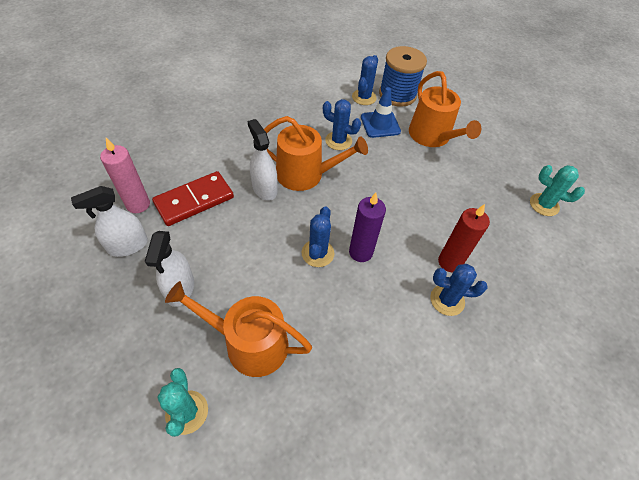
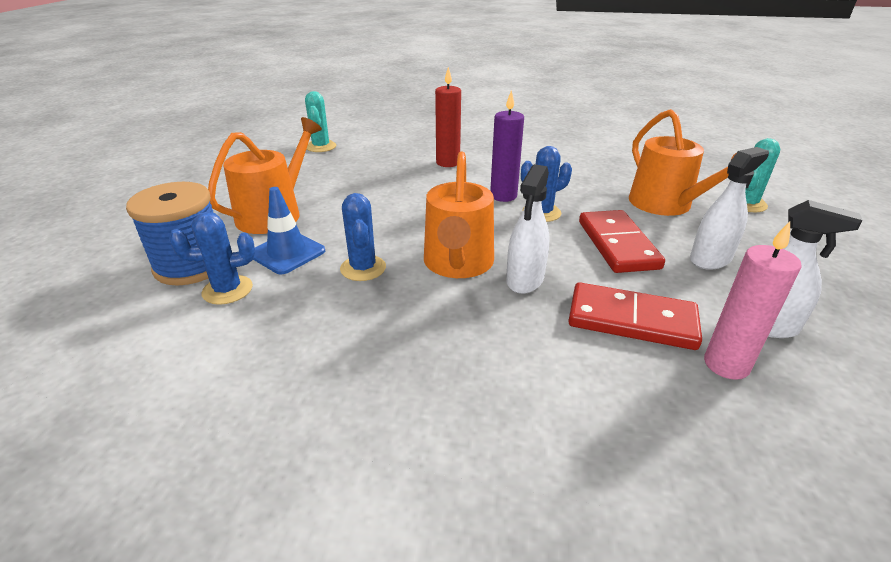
camera: 125 degrees left, 20 degrees down
(244, 257) = (618, 244): none -> red domino
(305, 174) = (458, 264): orange watering can -> orange watering can turned 150 degrees counterclockwise
(447, 300) = (485, 155): blue cactus -> none

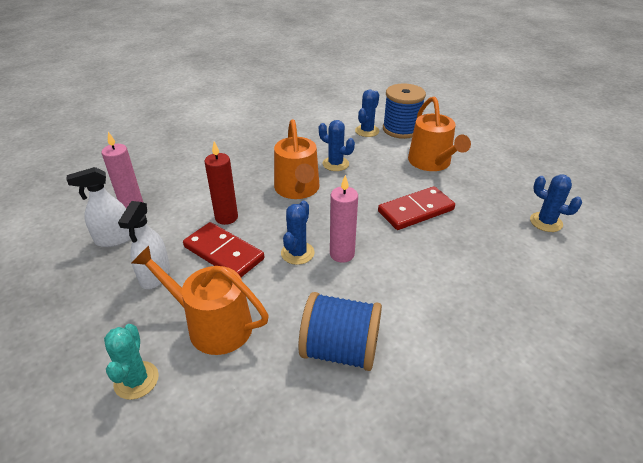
camera: 135 degrees right, 5 degrees up
(287, 253) = (380, 152): blue traffic cone -> none
(321, 147) = (546, 222): turquoise cactus -> blue cactus
(448, 163) = (435, 267): red candle -> red candle (226, 217)
(458, 264) = (298, 189): orange watering can -> orange watering can turned 150 degrees counterclockwise
(503, 196) = (342, 254): purple candle -> pink candle
(525, 279) = (255, 199): white spray bottle -> none
(577, 162) = (340, 350): none -> blue spool
(631, 320) = (185, 206): red domino -> red domino (415, 211)

